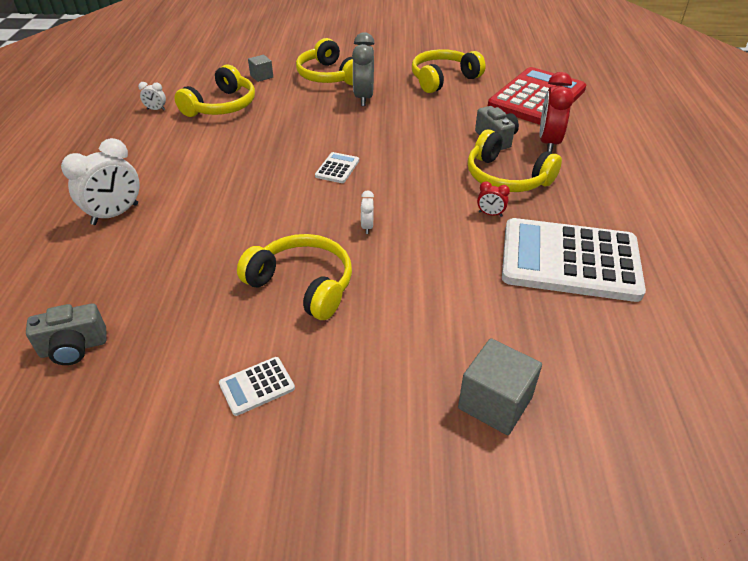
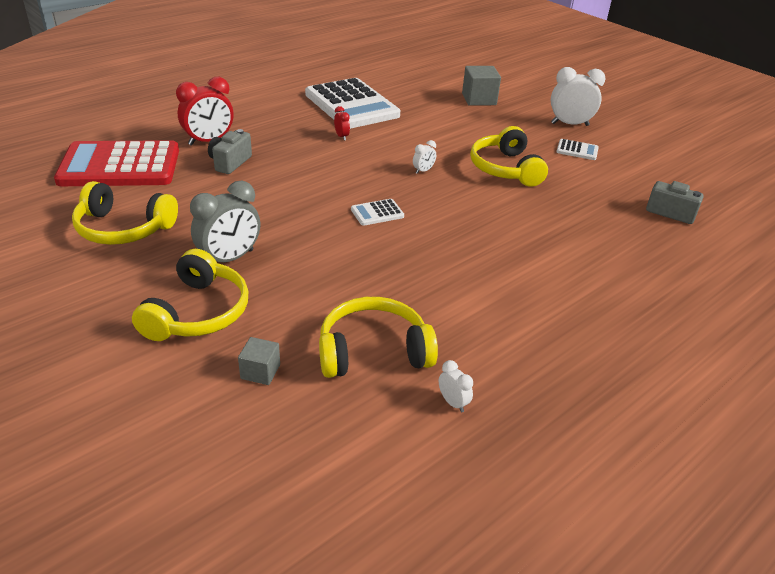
camera: 135 degrees left, 5 degrees down
(115, 214) = (596, 283): white clock -> white clock (569, 124)
(506, 177) = (287, 143): yellow headphones -> none

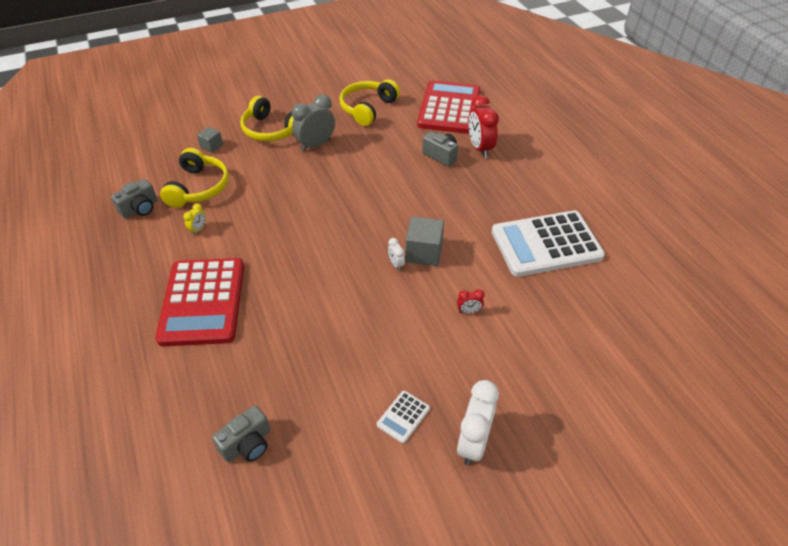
camera: 110 degrees right, 10 degrees up
(229, 259) = (315, 145): grey clock -> grey clock turned 75 degrees clockwise
(341, 136) = (475, 224): red clock -> red clock (469, 311)
(377, 213) = (339, 220): white calculator -> none
(453, 402) = (140, 209): white clock -> grey camera
(457, 321) = (198, 229): none -> yellow clock
(479, 99) = (557, 365): grey cube -> grey cube (424, 253)
(505, 169) = (381, 328): yellow headphones -> none
(563, 280) = (203, 302): none -> red calculator

